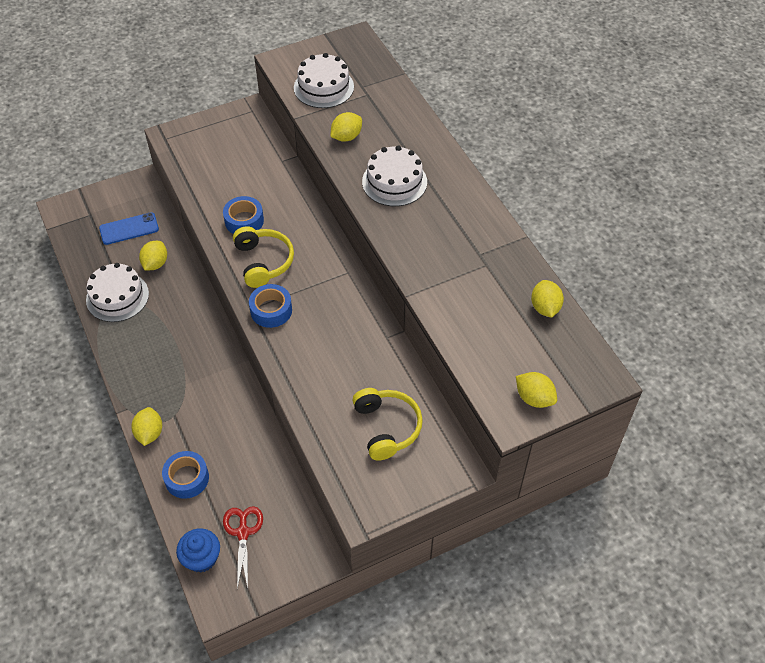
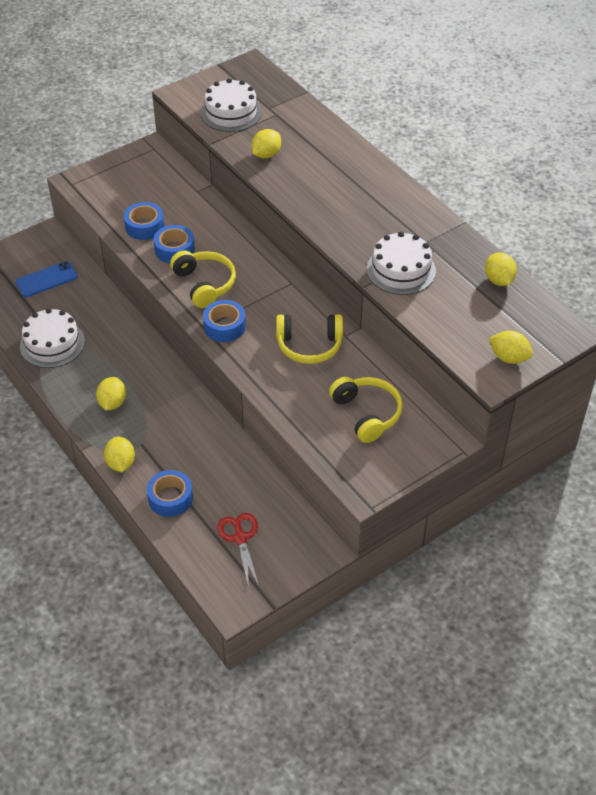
camera: 10 degrees left, 5 degrees down
(155, 264) = (83, 308): yellow lemon -> yellow lemon (112, 403)
(201, 558) = (205, 566): blue cupcake -> none
(222, 192) = (144, 226): none -> blue tape
(348, 343) = (309, 345): none -> yellow headphones
(394, 182) = (325, 189): white cake -> white cake (401, 270)

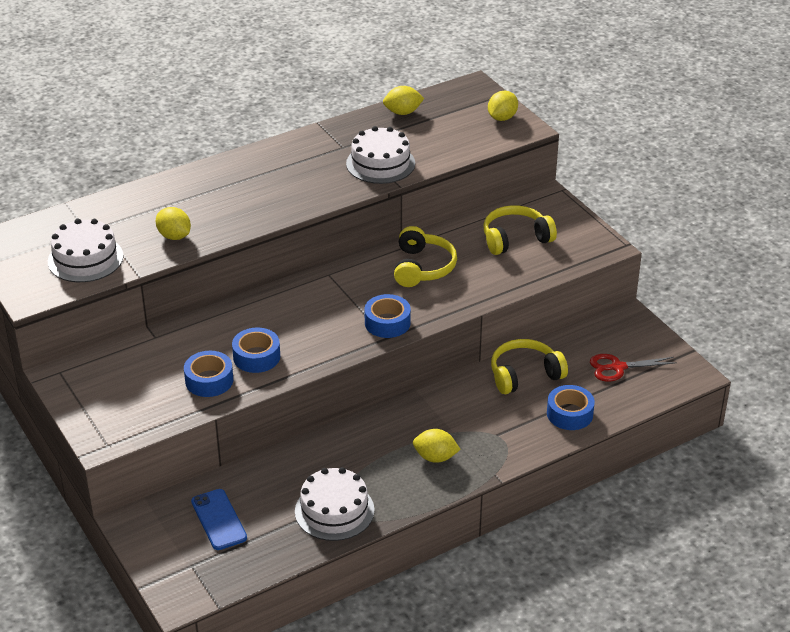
camera: 85 degrees left, 10 degrees down
(121, 463) = (522, 450): yellow lemon -> none
(204, 284) = (319, 335): yellow headphones -> yellow headphones (524, 375)

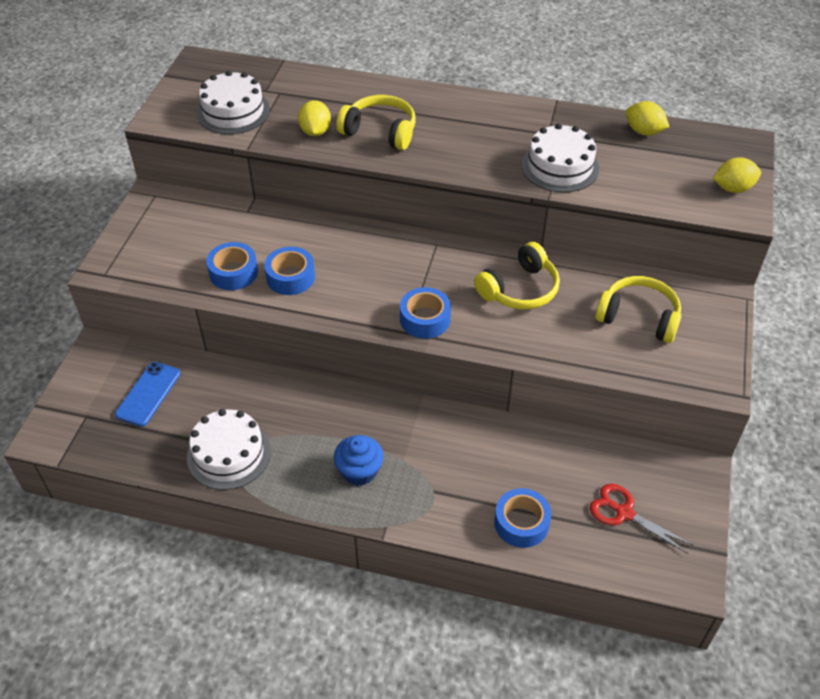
camera: 45 degrees right, 10 degrees up
(435, 457) = (359, 471): yellow lemon -> blue cupcake
(524, 375) = (529, 454): yellow headphones -> yellow headphones (380, 131)

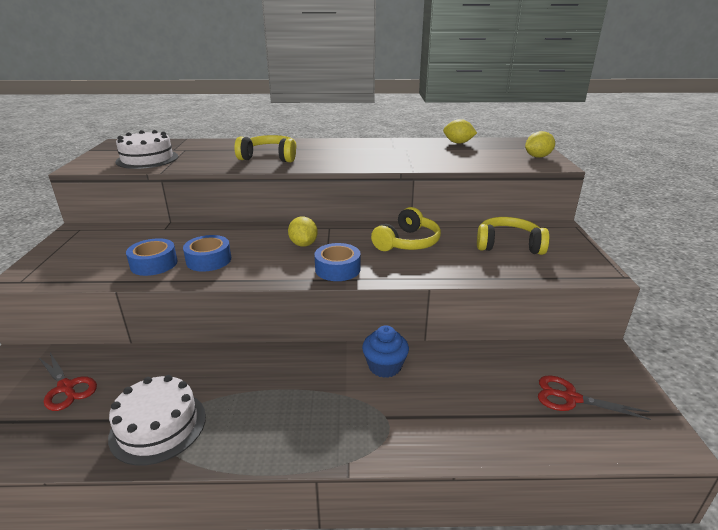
camera: 15 degrees left, 20 degrees down
(148, 394) = (66, 387): blue phone -> red scissors
(315, 131) = (217, 161): yellow lemon -> yellow lemon (303, 244)
(359, 471) = (304, 414): blue cupcake -> blue cupcake (384, 366)
(521, 523) = (484, 427): blue tape -> none
(560, 167) = (412, 159): white cake -> none

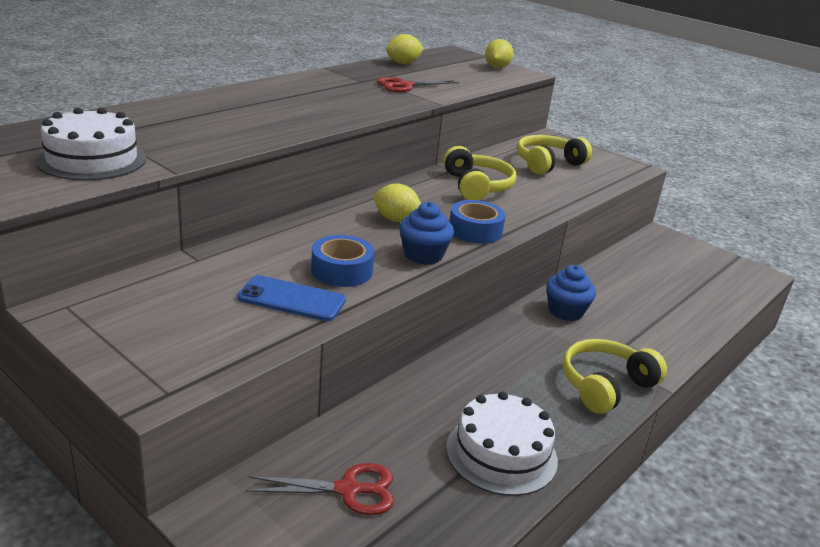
camera: 50 degrees left, 0 degrees up
(154, 264) = (292, 299): blue tape -> blue phone
(269, 157) = (258, 120): yellow headphones -> yellow headphones (606, 386)
(270, 270) = (423, 255): none -> blue cupcake
(570, 398) = (688, 274): red scissors -> red scissors (405, 86)

